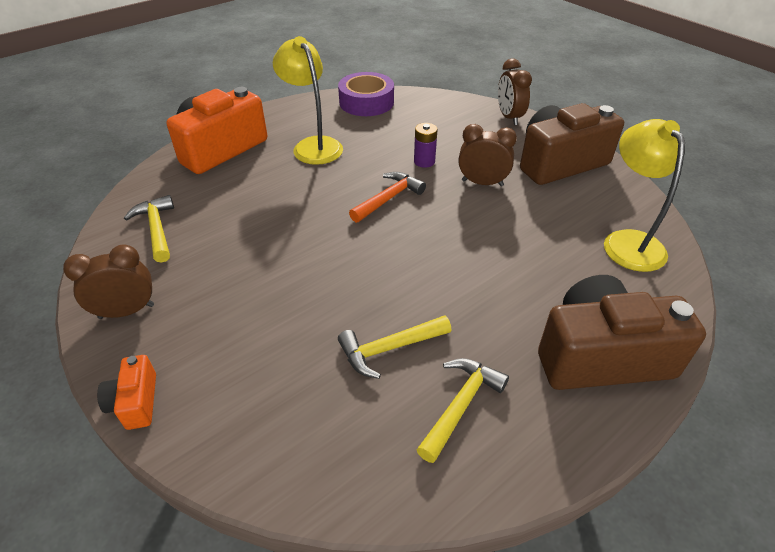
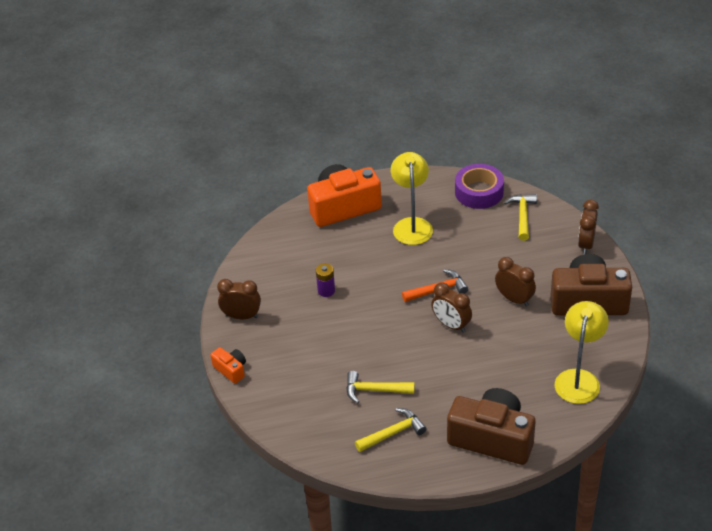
camera: 30 degrees right, 0 degrees up
(135, 402) = (231, 370): orange camera -> orange camera turned 120 degrees clockwise
(157, 229) = (276, 264): yellow hammer -> yellow hammer (522, 216)
(424, 161) = (485, 266): purple battery -> purple battery (326, 291)
(433, 231) = (451, 325): none -> brown clock

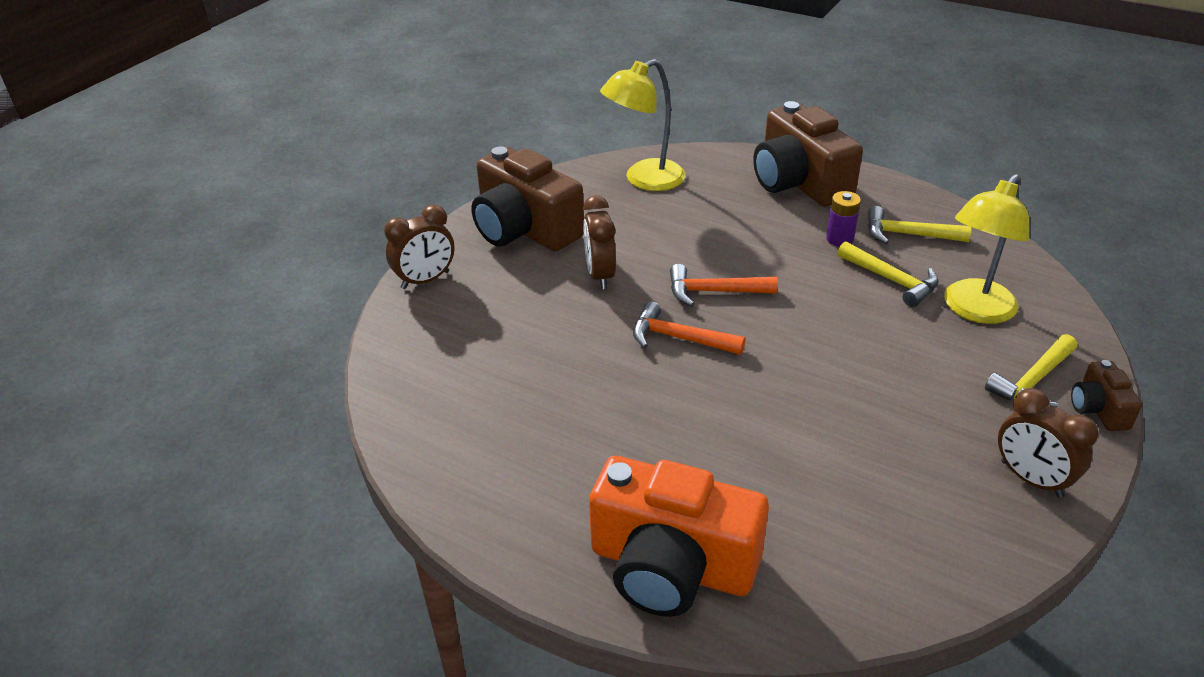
camera: 140 degrees left, 5 degrees down
(231, 370) = (1098, 409): orange camera -> brown camera
(326, 291) = (846, 434): purple battery -> purple battery (839, 239)
(412, 225) = (597, 450): yellow lamp -> yellow lamp (974, 310)
(451, 325) = (714, 292): brown clock -> orange hammer
(479, 192) = (430, 434): purple tape -> none
(522, 216) = (434, 359): yellow hammer -> yellow hammer (1033, 382)

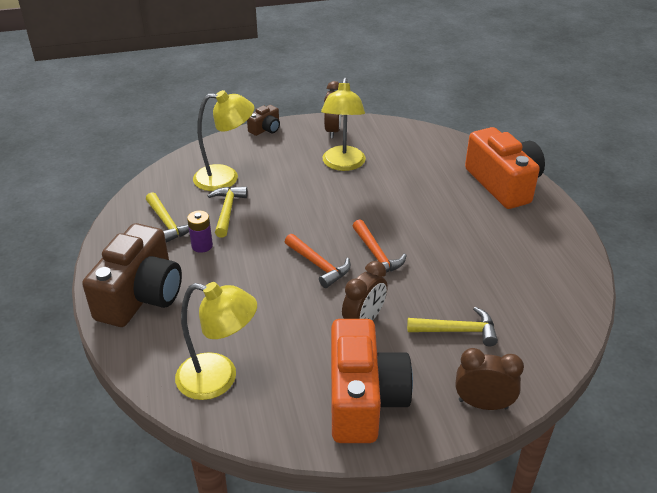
camera: 135 degrees left, 0 degrees up
(524, 229) = (363, 399): brown camera -> orange camera
(908, 427) = (343, 164): none -> yellow lamp
(1033, 382) = (266, 147): yellow hammer -> yellow hammer (457, 331)

